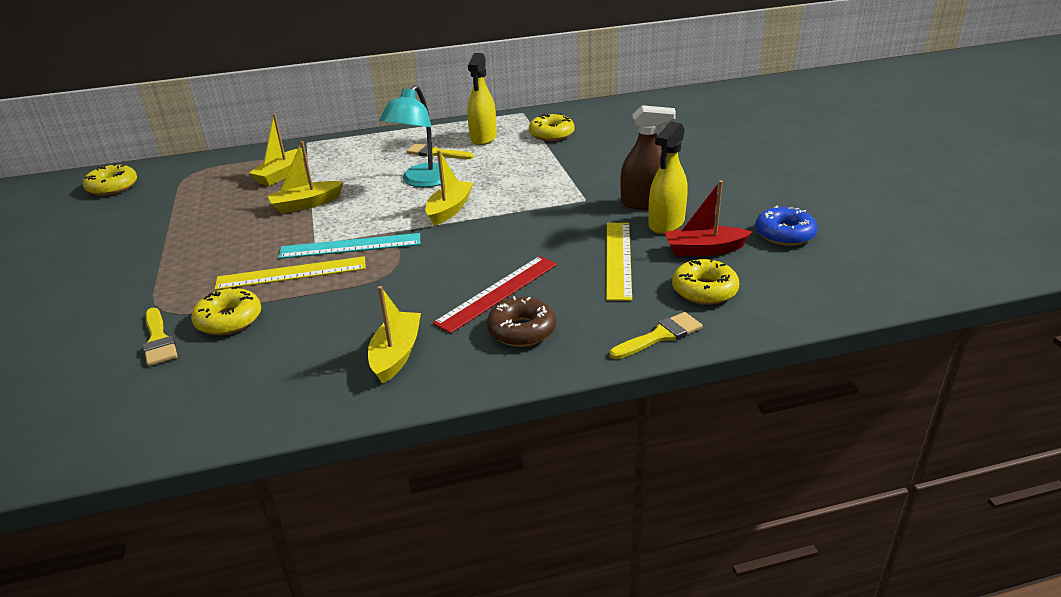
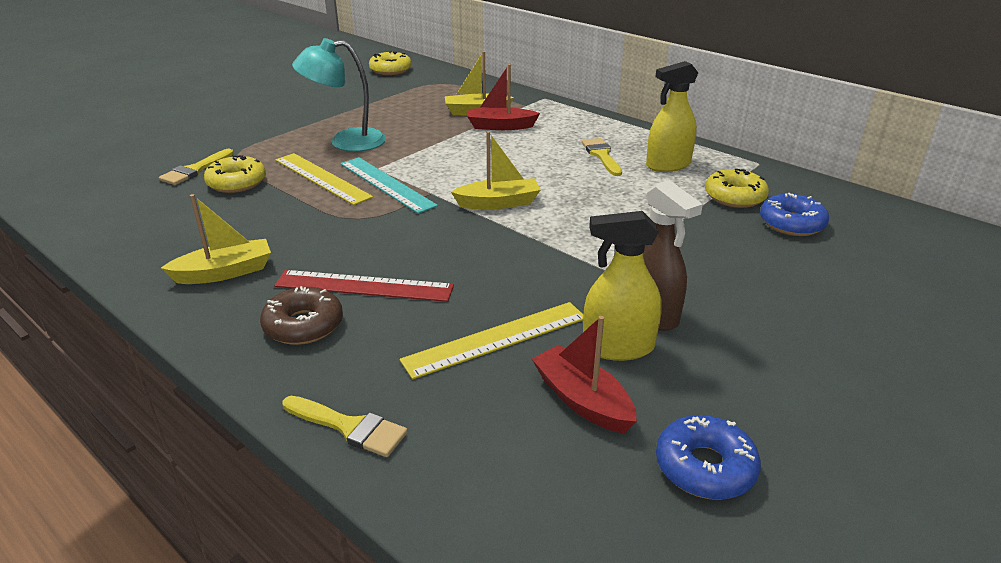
camera: 55 degrees right, 0 degrees up
(306, 204) = (437, 140): yellow boat -> none
(326, 173) = (500, 126): none -> red boat
(422, 181) = (537, 170): turquoise lamp -> turquoise lamp (346, 142)
(601, 131) = (791, 223): none -> blue donut
(704, 290) = (480, 432): yellow donut -> none

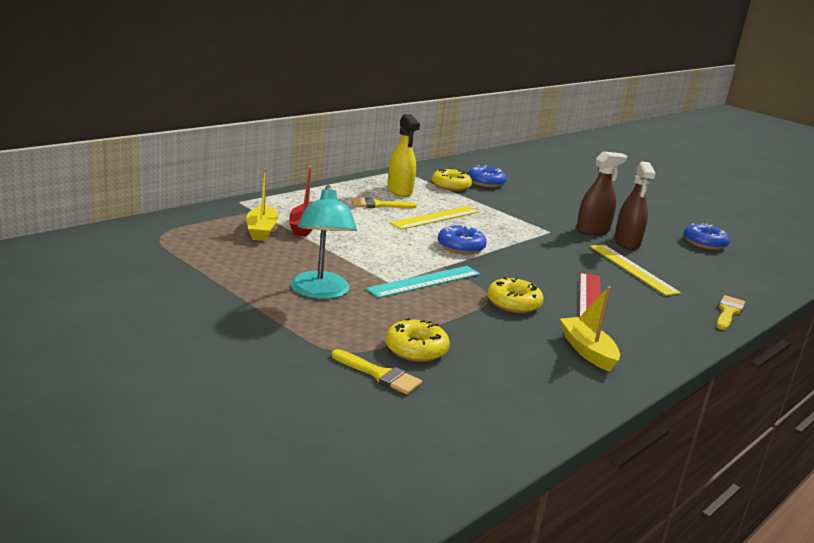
camera: 90 degrees left, 10 degrees down
(303, 325) = (644, 322): brown donut -> none
(322, 178) = (409, 307): yellow ruler -> yellow ruler (435, 217)
(390, 70) = (87, 255): yellow donut -> yellow donut (513, 303)
(498, 203) = (460, 247): yellow boat -> blue donut
(582, 400) = (674, 257): red boat -> none
(618, 347) = (627, 243): yellow spray bottle -> brown spray bottle

